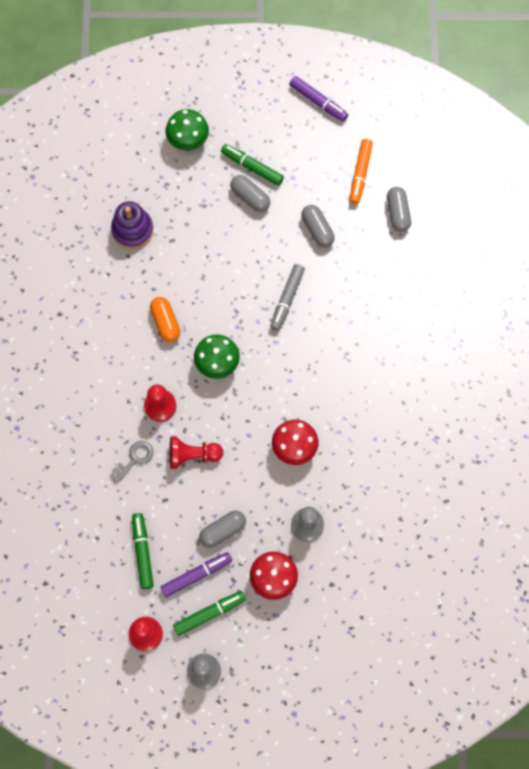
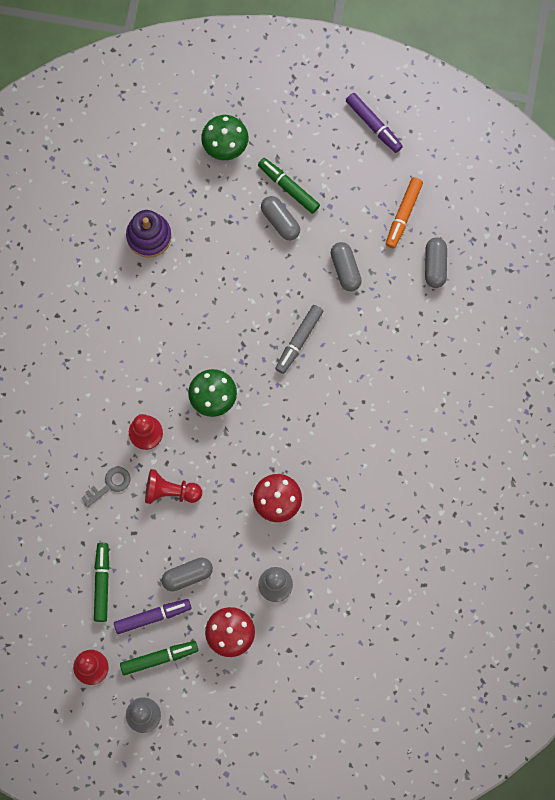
camera: 10 degrees right, 5 degrees up
(165, 322) = (166, 344): orange capsule -> none

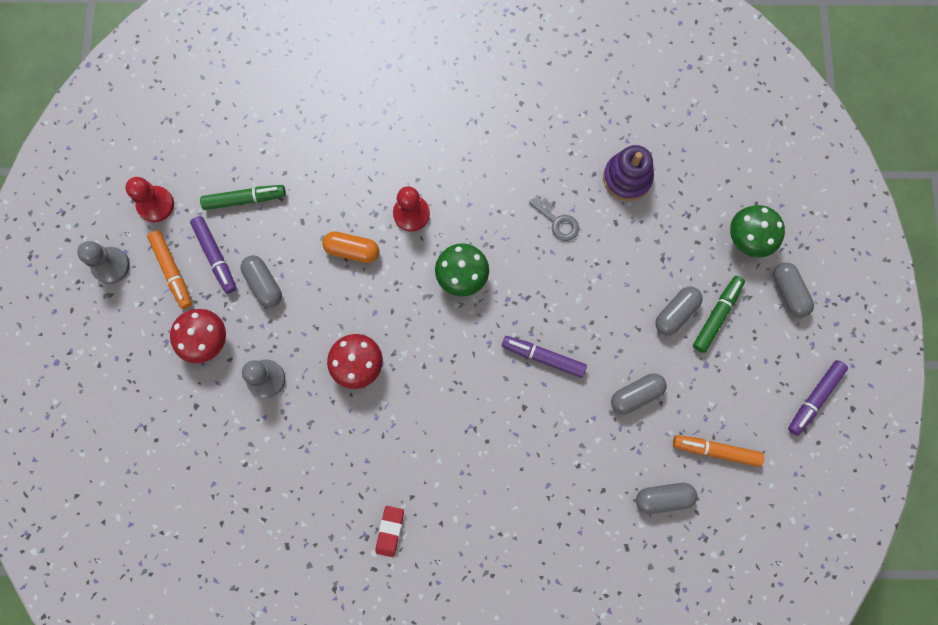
camera: 80 degrees right, 0 degrees up
(109, 485) = (349, 188): grey key -> grey key (557, 221)
(159, 658) = (172, 271): green marker -> orange marker
(170, 491) = (352, 250): red pawn -> orange capsule
(279, 123) = (788, 292): none -> grey capsule
(299, 340) = (543, 357): grey marker -> purple marker
(425, 495) = (390, 531): none -> red eraser

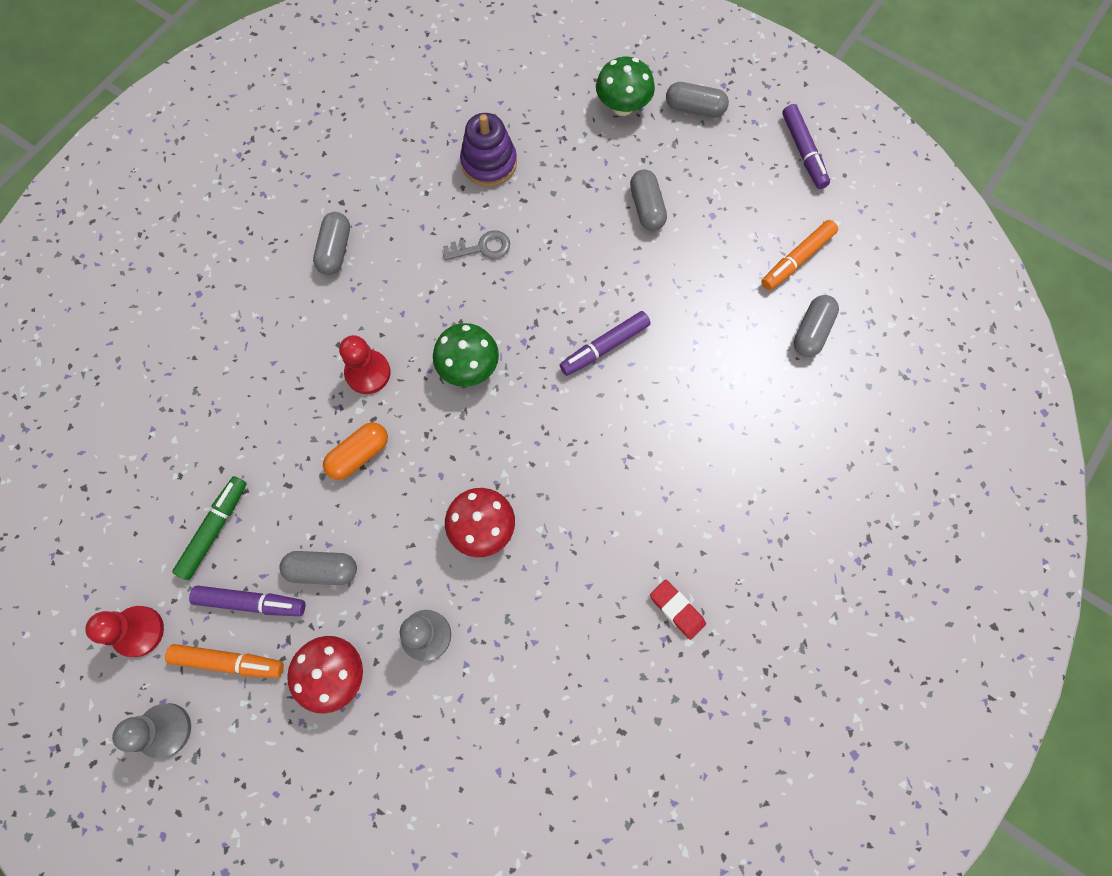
camera: 55 degrees left, 5 degrees down
(636, 395) = (699, 291): grey capsule -> grey capsule (335, 250)
(717, 315) = (673, 177): green marker -> none

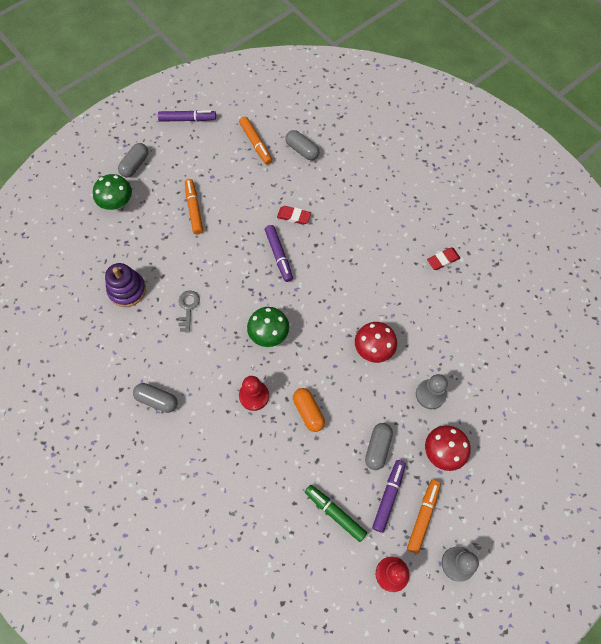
camera: 75 degrees left, 5 degrees down
(646, 207) = (194, 209): grey capsule -> orange marker
(681, 351) = (294, 216): none -> red eraser

